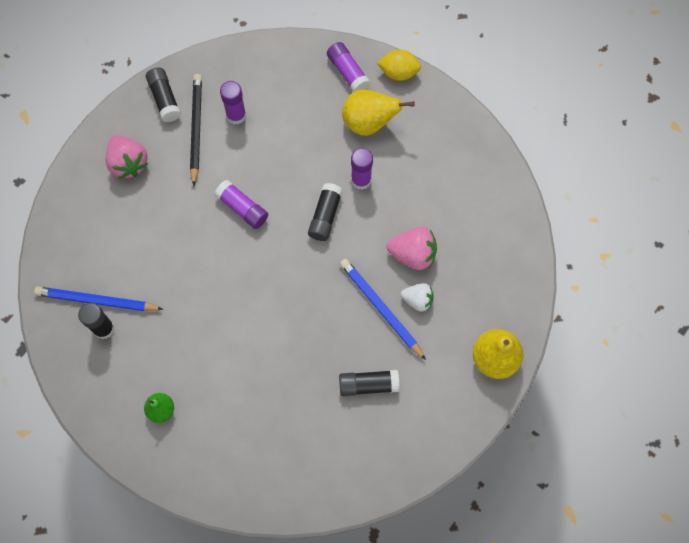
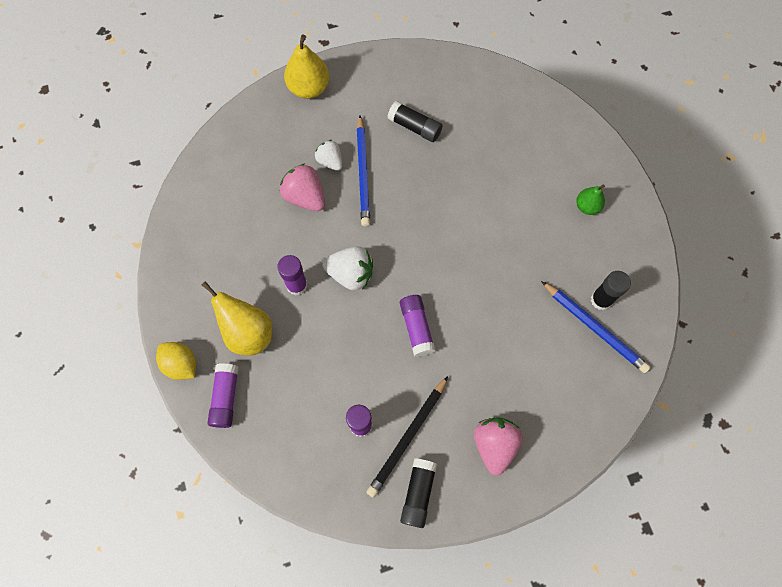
camera: 145 degrees left, 0 degrees up
(325, 216) = (351, 274): black glue stick -> white strawberry

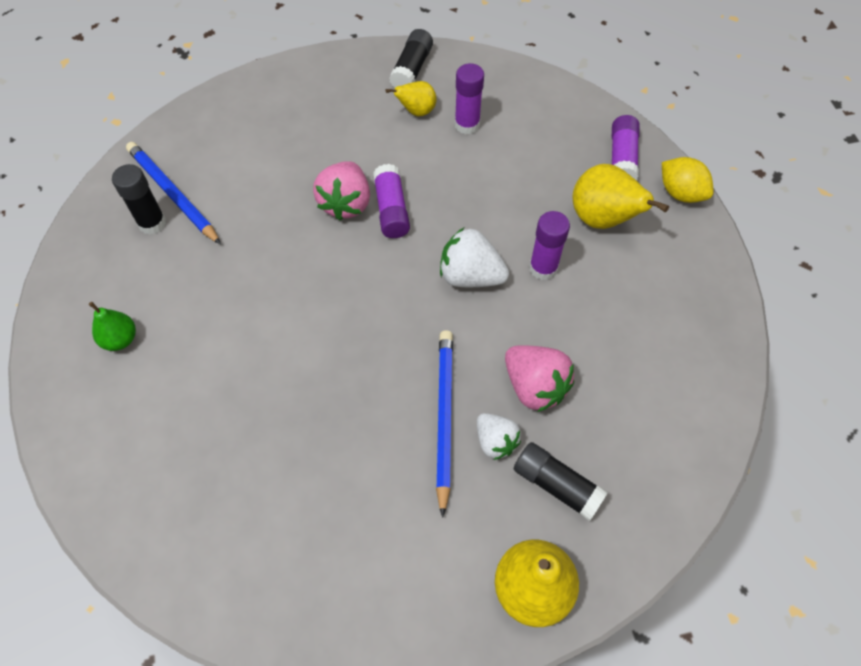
camera: 175 degrees left, 10 degrees down
(408, 437) = (416, 111): black pencil -> yellow pear
(414, 127) = (351, 491): black glue stick -> black glue stick (556, 485)
(494, 445) = (324, 100): pink strawberry -> pink strawberry (346, 203)

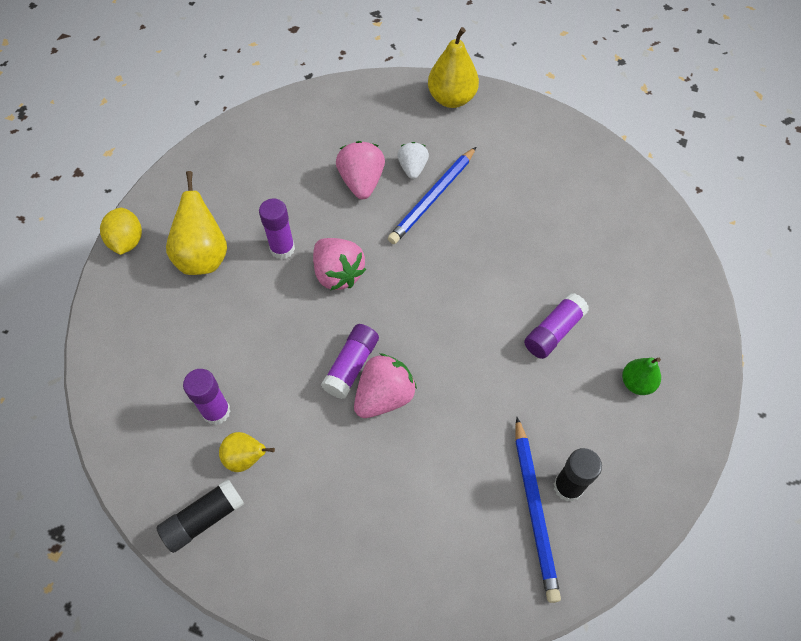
camera: 145 degrees left, 0 degrees up
(470, 276) = (338, 274): white strawberry -> pink strawberry
(556, 485) = (397, 130): black glue stick -> none
(622, 158) = (132, 295): purple glue stick -> purple glue stick (553, 332)

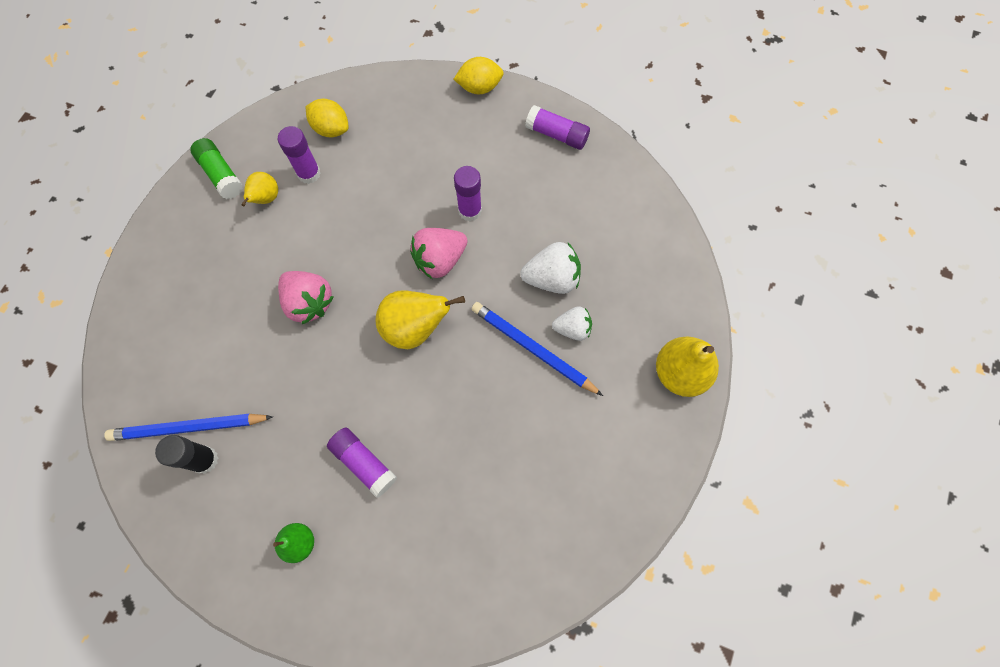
camera: 90 degrees right, 10 degrees up
(156, 391) = (331, 129): none -> yellow lemon
(204, 257) = (462, 147): yellow pear -> yellow pear (415, 328)
(204, 519) = (221, 174): black glue stick -> green glue stick
(351, 366) = (341, 275): purple glue stick -> purple glue stick (556, 134)
(361, 182) = (552, 278): pink strawberry -> white strawberry

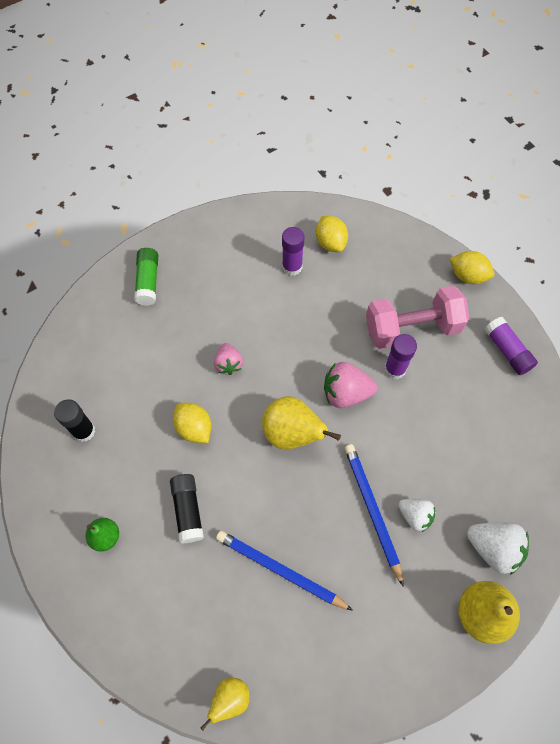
camera: 35 degrees right, 5 degrees down
(189, 427) = (89, 400): blue pencil -> blue pencil (280, 570)
(221, 174) = (229, 231): green glue stick -> green glue stick (148, 281)
(266, 199) = (249, 267): yellow pear -> yellow pear (230, 699)
(309, 302) = (228, 364): pink strawberry -> pink strawberry, size x0.65
(317, 384) = (194, 428): none -> yellow lemon
(364, 463) = (188, 510): purple glue stick -> black glue stick
(460, 164) = (412, 328): none -> pink dumbbell
(552, 278) = (425, 464): white strawberry -> white strawberry (493, 548)

